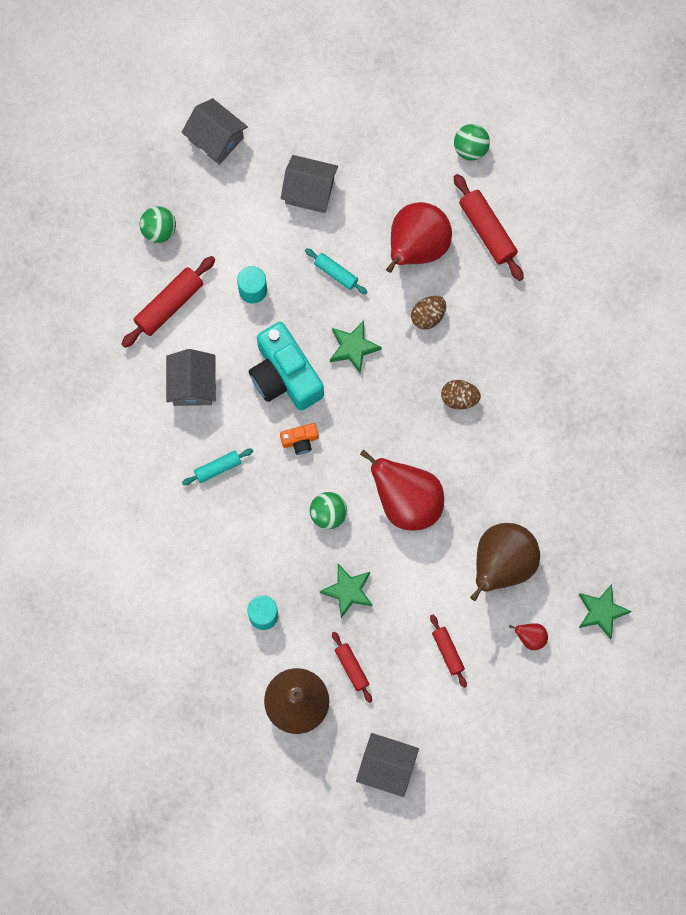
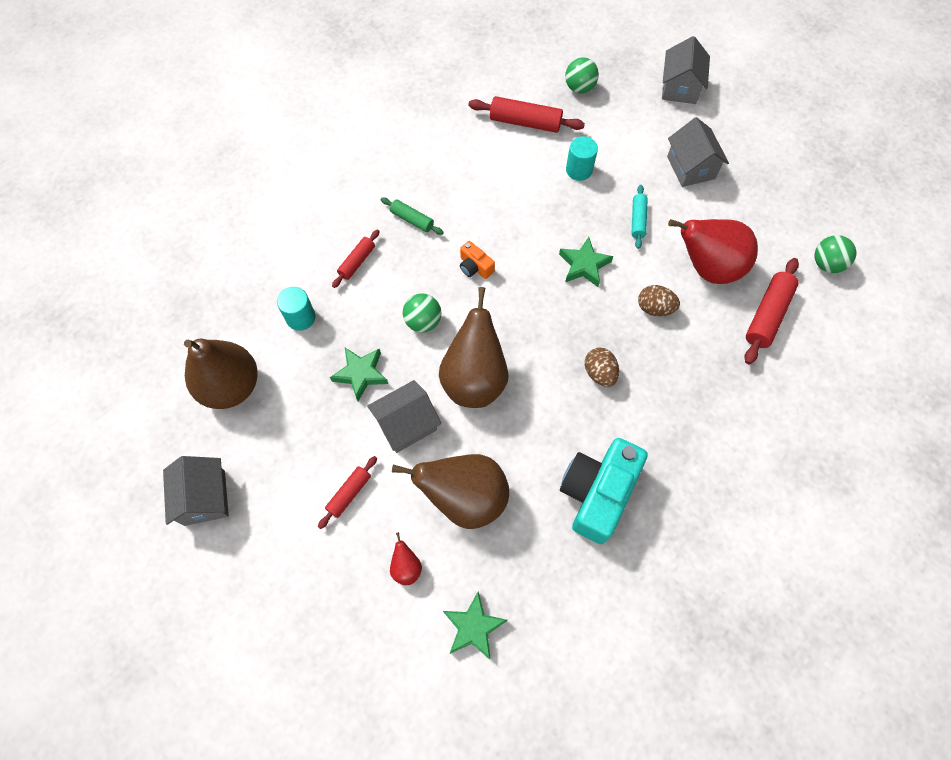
camera: 60 degrees right, 10 degrees down
(192, 385) = (471, 168): grey house -> grey house (406, 424)
(218, 468) = (412, 220): turquoise rolling pin -> green rolling pin
(285, 375) = (523, 227): turquoise camera -> turquoise camera (597, 493)
(352, 668) = (289, 415): red rolling pin -> red rolling pin (357, 262)
(406, 501) = (474, 379): red pear -> brown pear

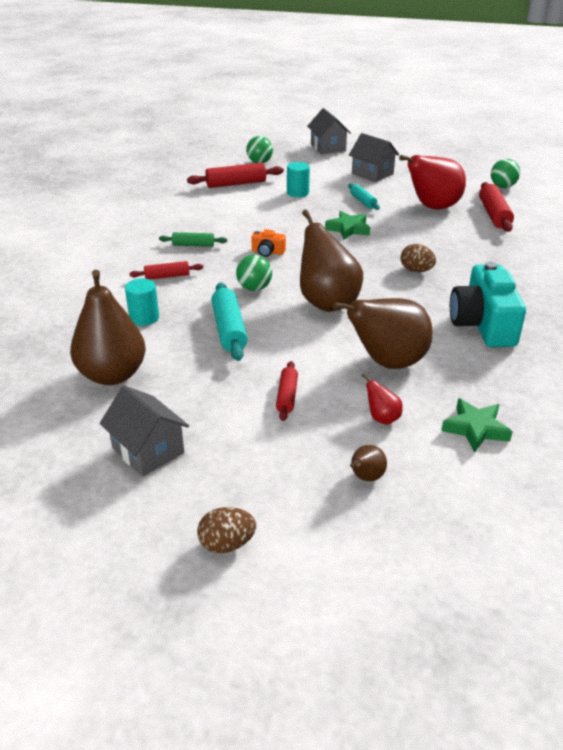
camera: 30 degrees left, 30 degrees down
(342, 628) = (365, 477): none -> brown pear
(357, 262) = (167, 276): red rolling pin -> red rolling pin turned 75 degrees clockwise
(361, 374) = (229, 329): green star -> turquoise rolling pin
(406, 424) = (296, 342): grey house -> none
(654, 308) = (419, 232): brown egg -> brown egg (227, 544)

